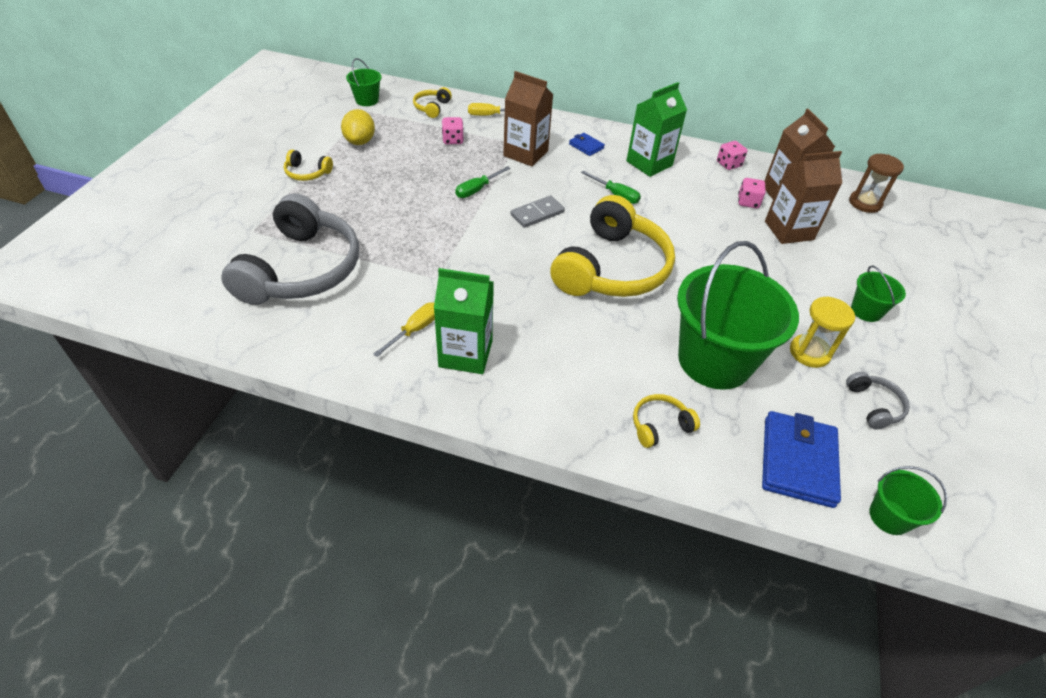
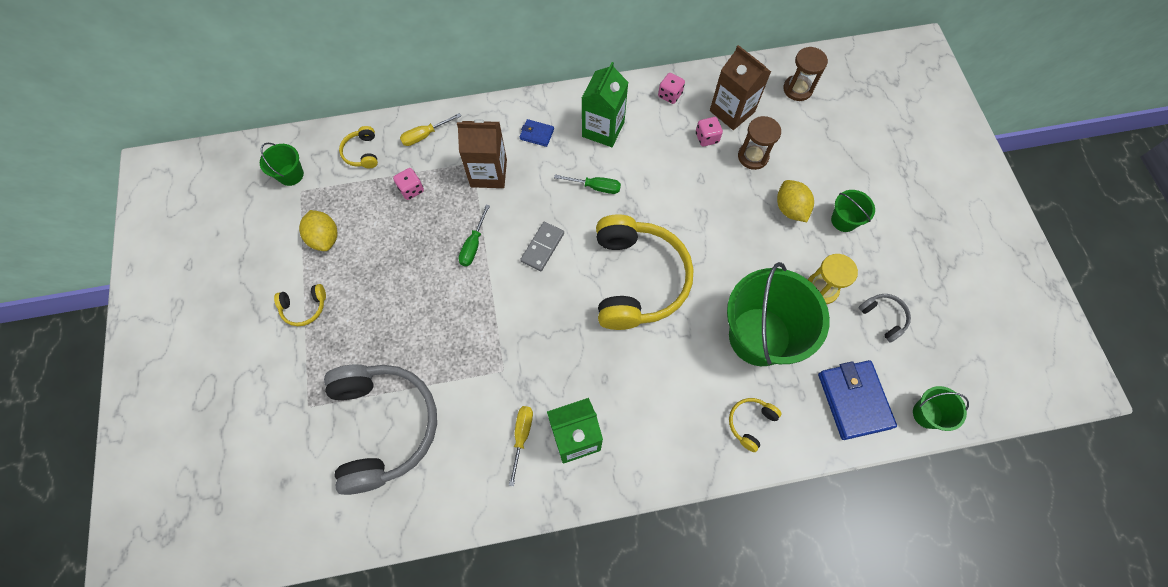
camera: 25 degrees left, 20 degrees up
(789, 230) = (753, 156): brown carton -> brown hourglass
(808, 280) = (790, 209): none -> yellow lemon

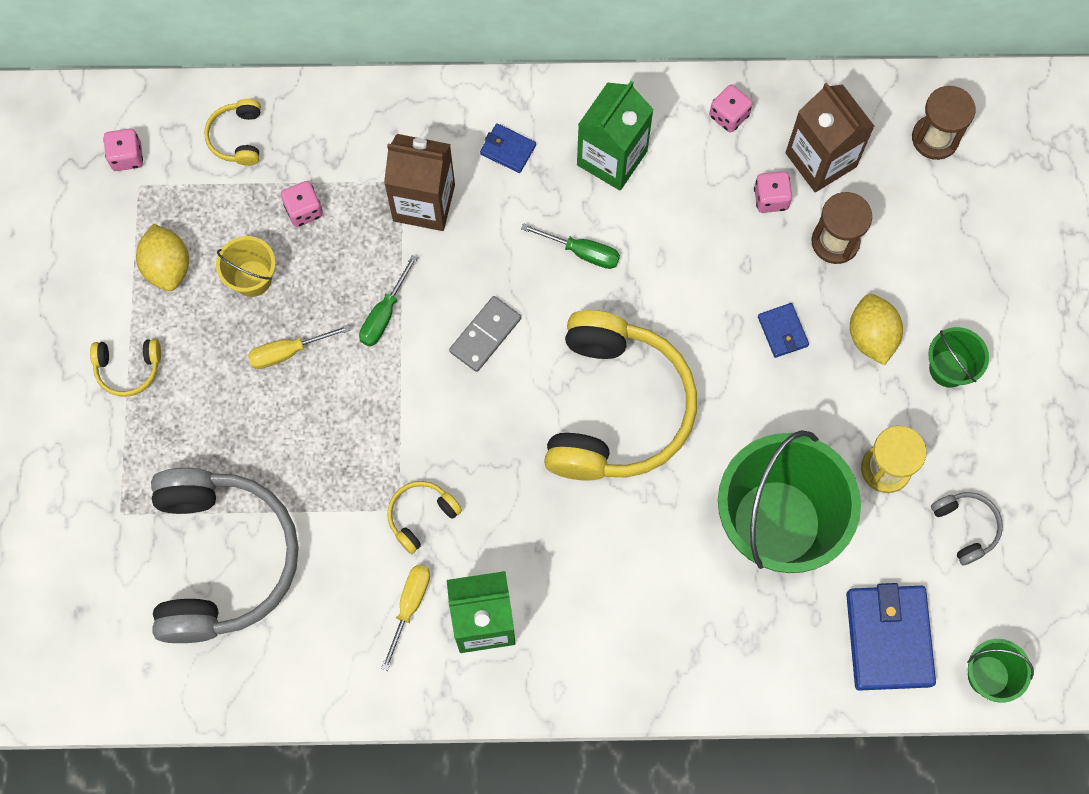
camera: 10 degrees right, 5 degrees up
(291, 175) = (127, 156): green bucket -> pink dice
(382, 236) = (252, 278): none -> yellow bucket
(425, 135) = (336, 124): yellow screwdriver -> yellow screwdriver (288, 352)
(733, 215) = (782, 331): none -> blue wallet
(750, 423) = (733, 644): yellow headphones -> yellow headphones (421, 516)

